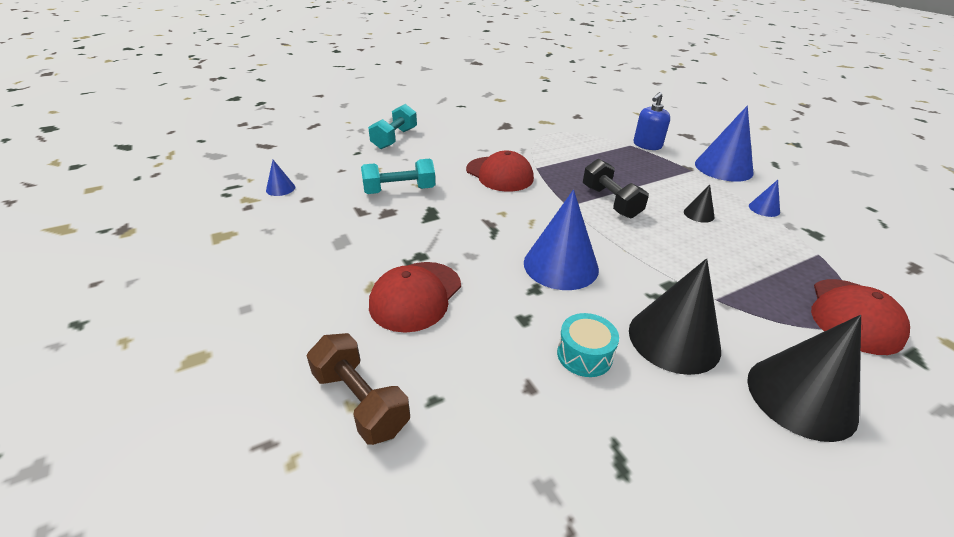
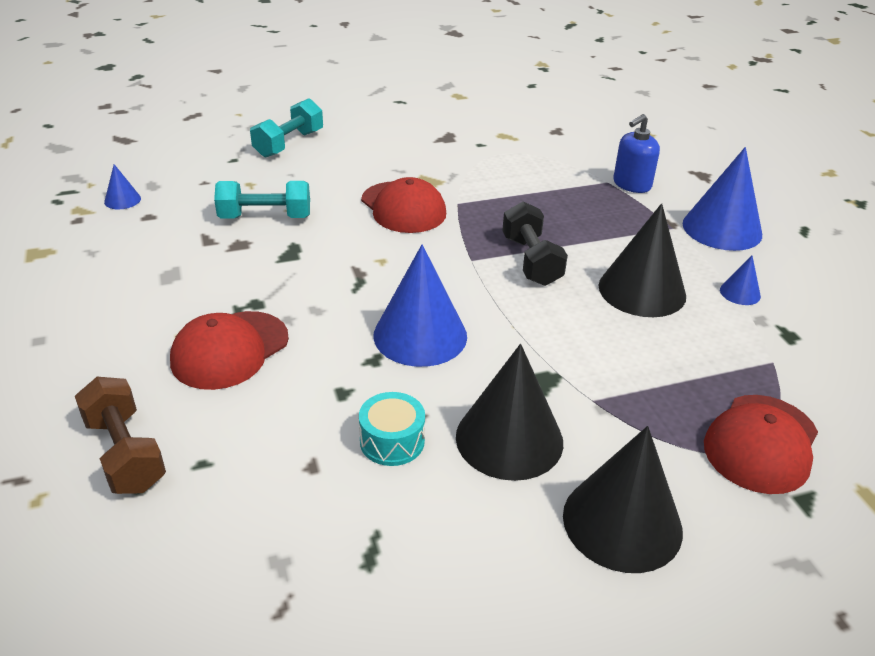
camera: 10 degrees right, 0 degrees up
(698, 214) = (642, 290): black cone -> black cone, size x2.18

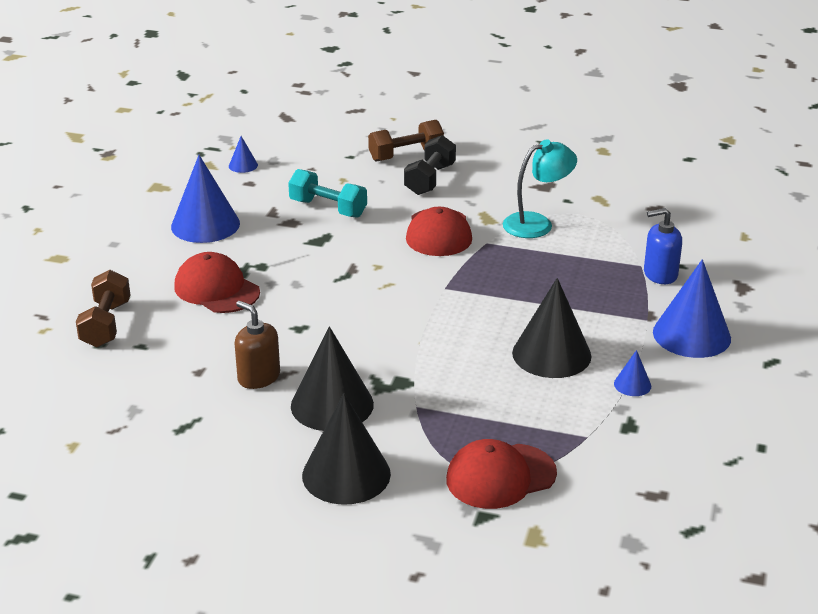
camera: 35 degrees right, 5 degrees down
(230, 350) = (216, 289): red cap -> red cap turned 60 degrees clockwise
(289, 144) = (406, 155): turquoise dumbbell -> brown dumbbell
(392, 441) = (258, 377): turquoise drum -> brown soap dispenser
(420, 335) = (347, 324): blue cone -> blue cone (205, 225)
(480, 172) = (537, 223): none -> turquoise lamp
(531, 261) = (490, 304): black dumbbell -> black dumbbell (430, 179)

